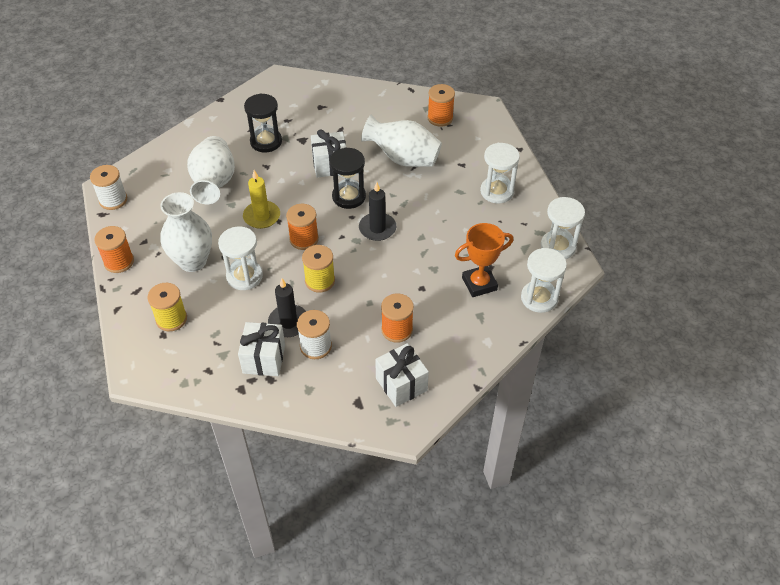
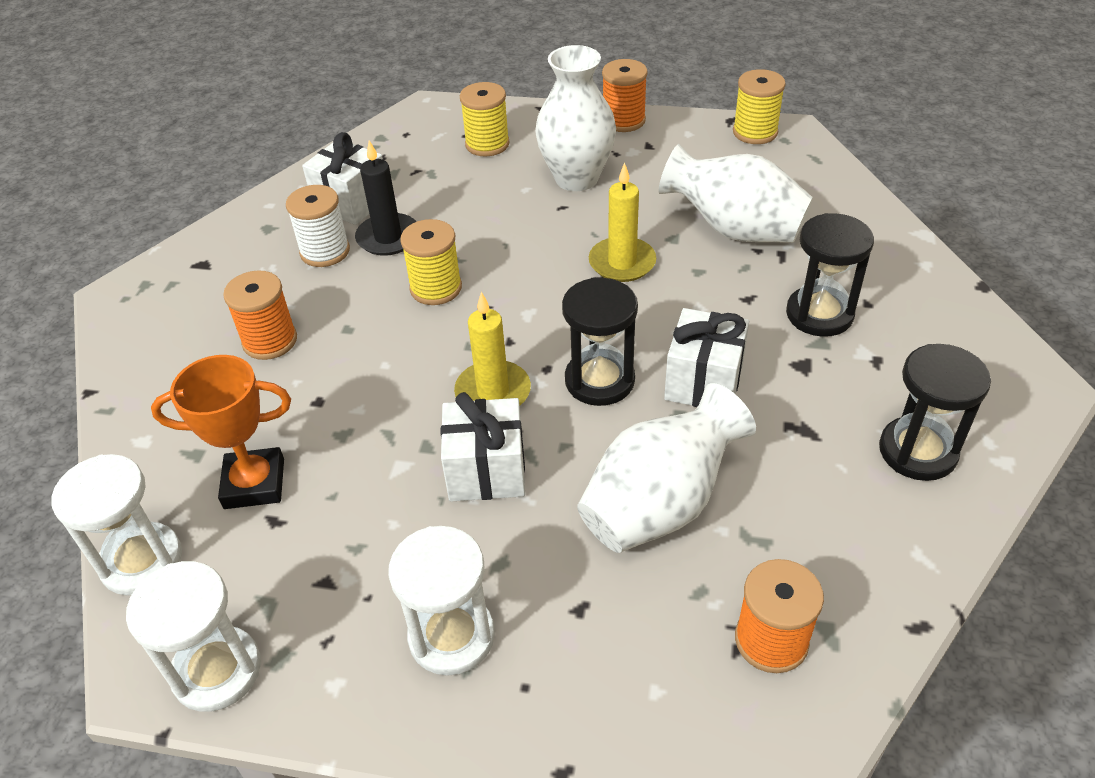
camera: 120 degrees right, 5 degrees down
(113, 200) = (755, 132): white spool -> yellow spool
(244, 276) = (508, 217): white hourglass -> none
(304, 239) = (536, 295): orange spool -> none
(333, 101) = (917, 451): none -> black hourglass
(377, 228) = (493, 392): black candle -> yellow candle
(401, 384) = (181, 313): white gift -> white gift (486, 471)
(479, 284) = (254, 484): orange trophy -> orange trophy turned 75 degrees clockwise

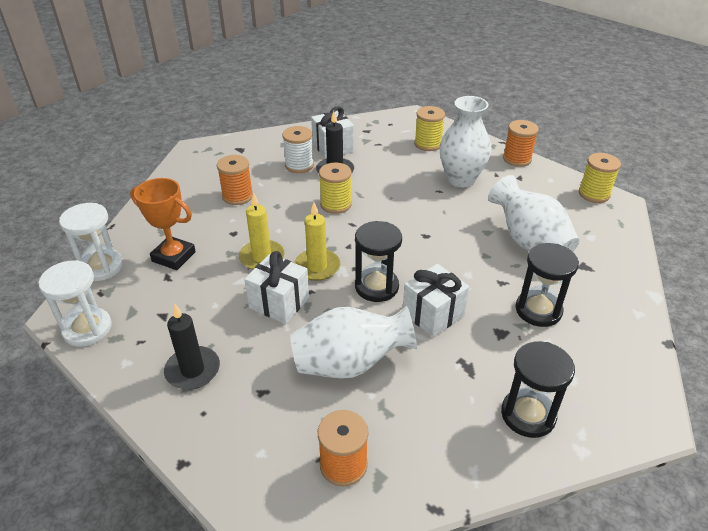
camera: 30 degrees right, 5 degrees down
(451, 636) = (193, 370): white hourglass -> black candle
(622, 263) = (445, 232): yellow candle -> yellow candle (262, 257)

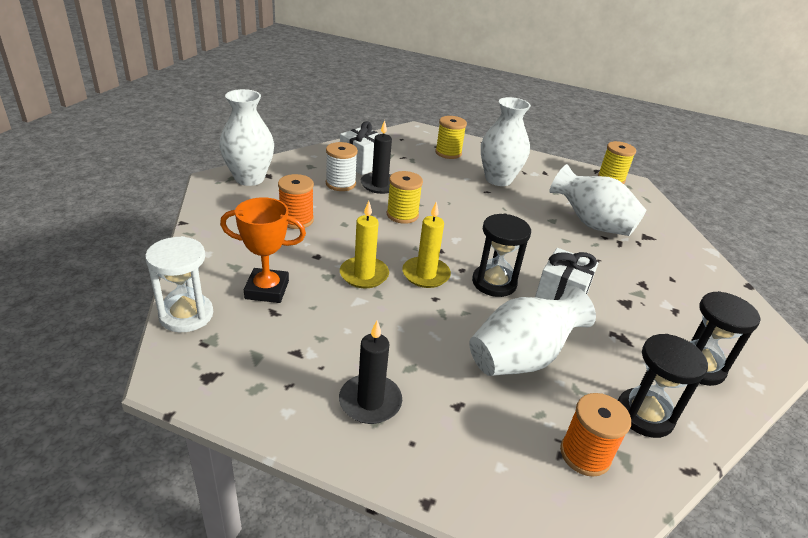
camera: 25 degrees left, 5 degrees down
(87, 329) = (214, 386): white hourglass -> none
(223, 151) = (249, 178): none -> white vase
(279, 303) = (413, 315): white gift -> none
(517, 159) = (531, 158): orange spool -> none
(538, 310) = (640, 278): black hourglass -> black hourglass (644, 415)

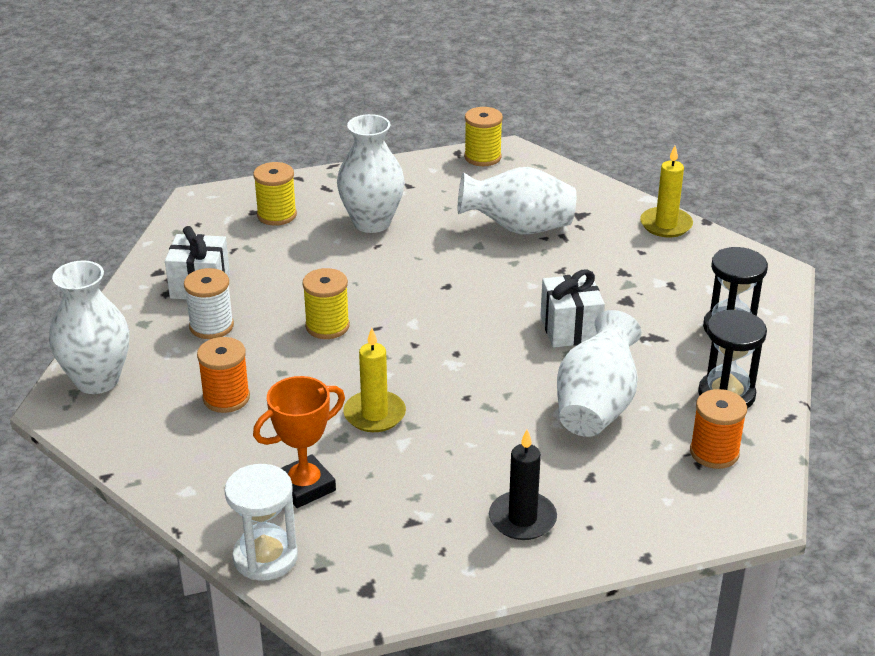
camera: 35 degrees left, 0 degrees up
(379, 185) = (256, 302): black candle -> none
(426, 274) = (430, 378): yellow candle -> yellow candle (666, 225)
(494, 283) = (499, 349): black hourglass -> none

